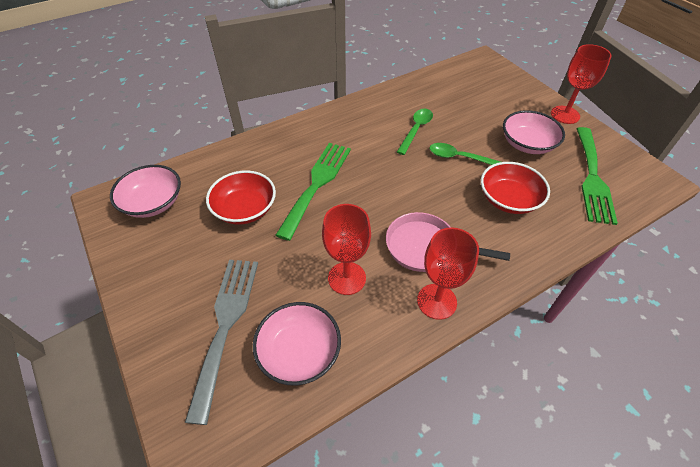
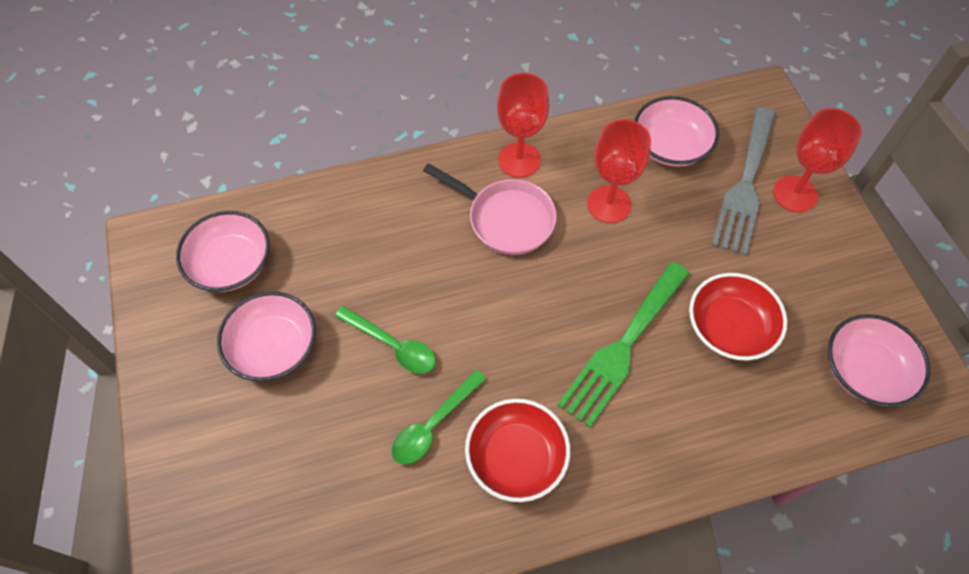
camera: 165 degrees left, 10 degrees up
(508, 199) = (367, 258): red bowl -> red bowl (516, 457)
(565, 115) = (163, 396): red goblet -> red goblet (795, 194)
(592, 178) = (231, 264): green fork -> pink bowl

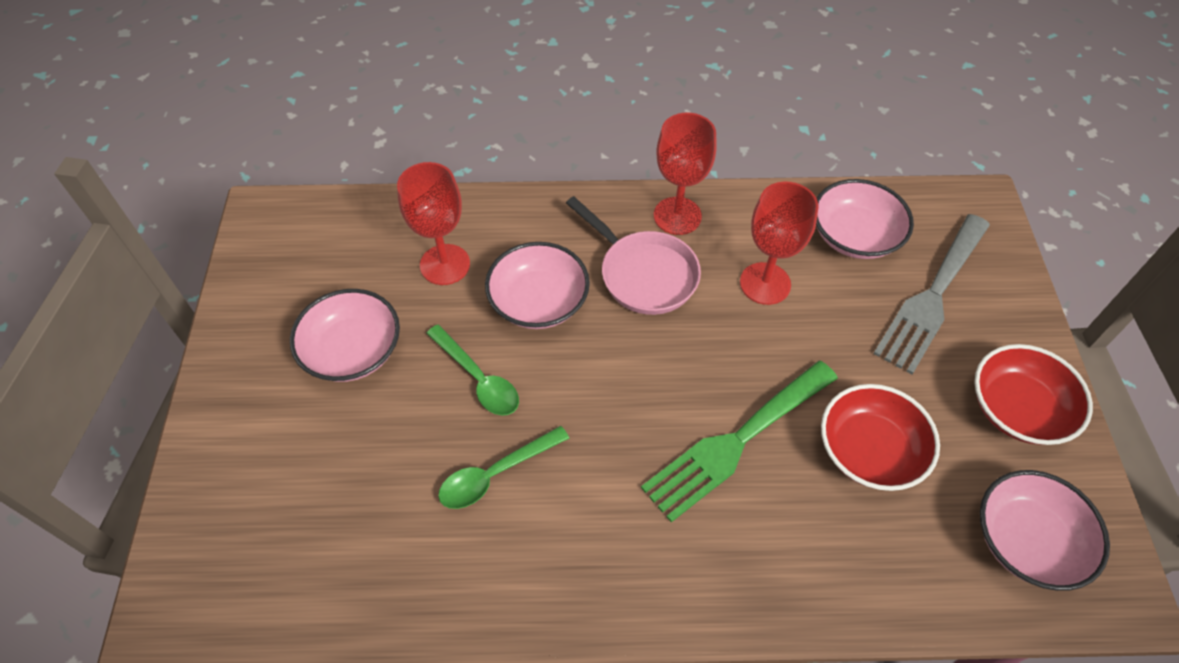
camera: 15 degrees right, 5 degrees down
(231, 264) = (338, 257): pink bowl -> pink bowl (538, 301)
(516, 457) = (576, 534): red bowl -> red bowl (1017, 409)
(795, 194) = (990, 319): red goblet -> red goblet (445, 264)

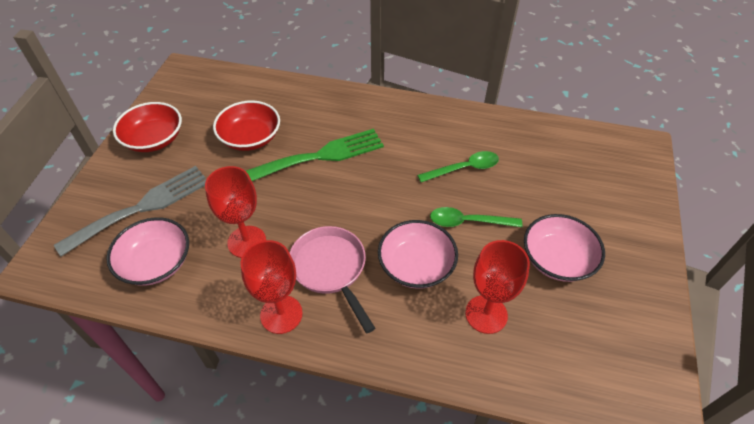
camera: 165 degrees left, 5 degrees down
(478, 378) = (468, 222): green spoon -> green spoon turned 60 degrees counterclockwise
(1027, 541) = (205, 91): pink bowl -> none

